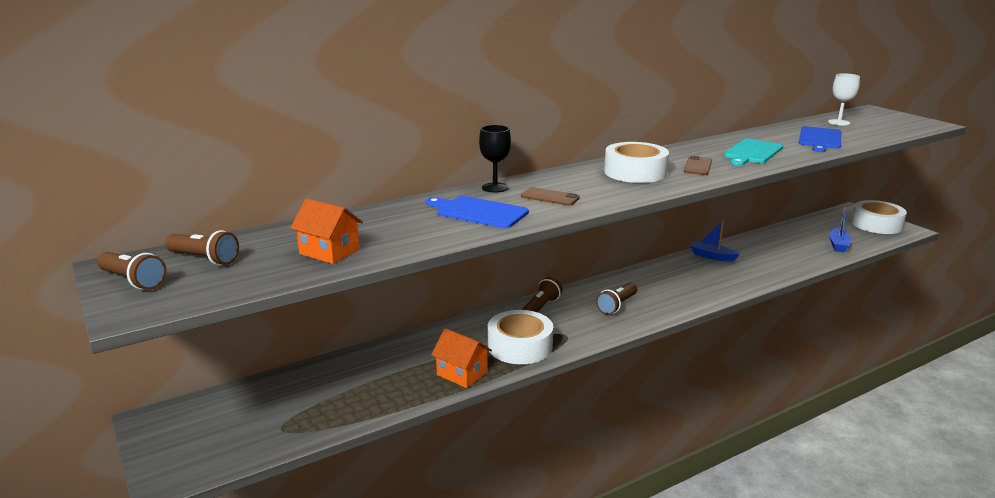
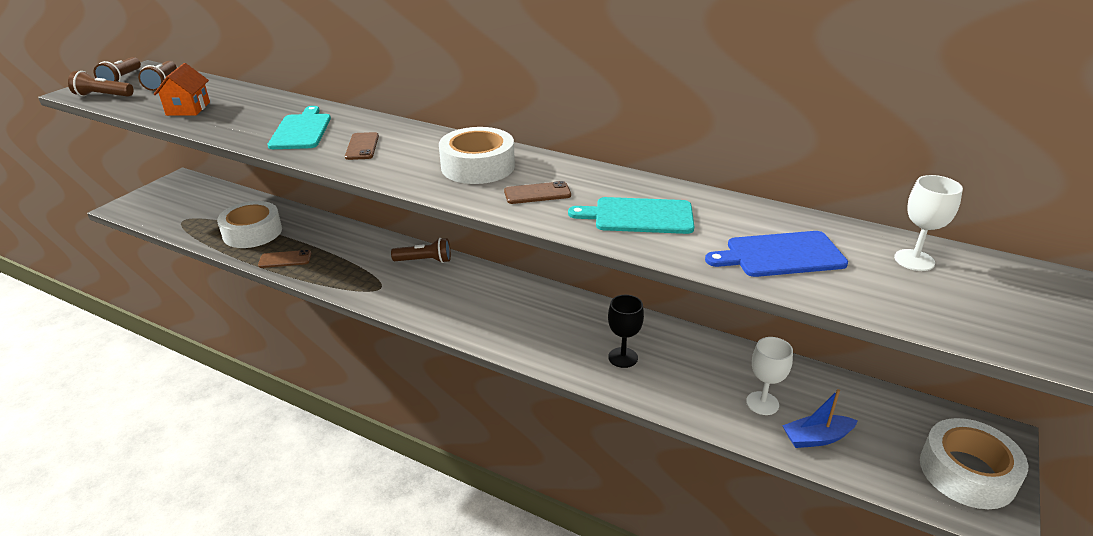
camera: 60 degrees right, 10 degrees up
(462, 374) = (285, 259): orange house -> brown phone
(479, 212) = (301, 130): blue cutting board -> turquoise cutting board
(495, 187) = (371, 121): black goblet -> black goblet (623, 357)
(520, 346) = (345, 271): white tape -> white tape (252, 232)
(617, 306) = (461, 299): brown flashlight -> brown flashlight (103, 96)
(712, 256) = (647, 333): blue boat -> none
(802, 248) = (762, 403): none -> white goblet

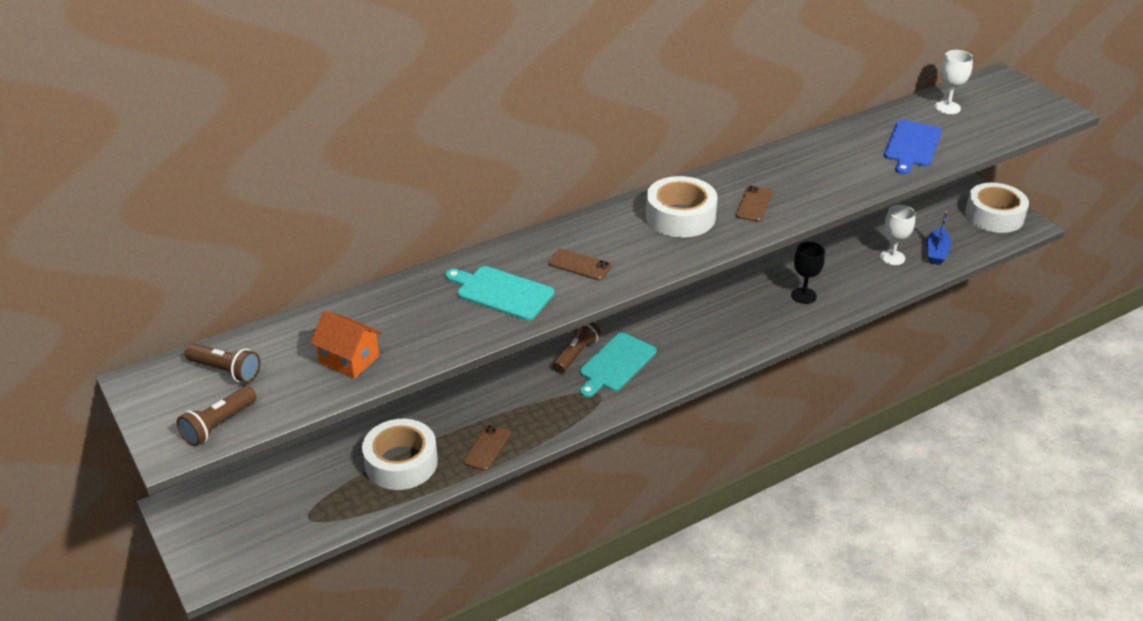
camera: 60 degrees left, 5 degrees up
(122, 79) = (164, 404): brown flashlight -> none
(639, 216) = (823, 175): turquoise cutting board -> turquoise cutting board (616, 364)

